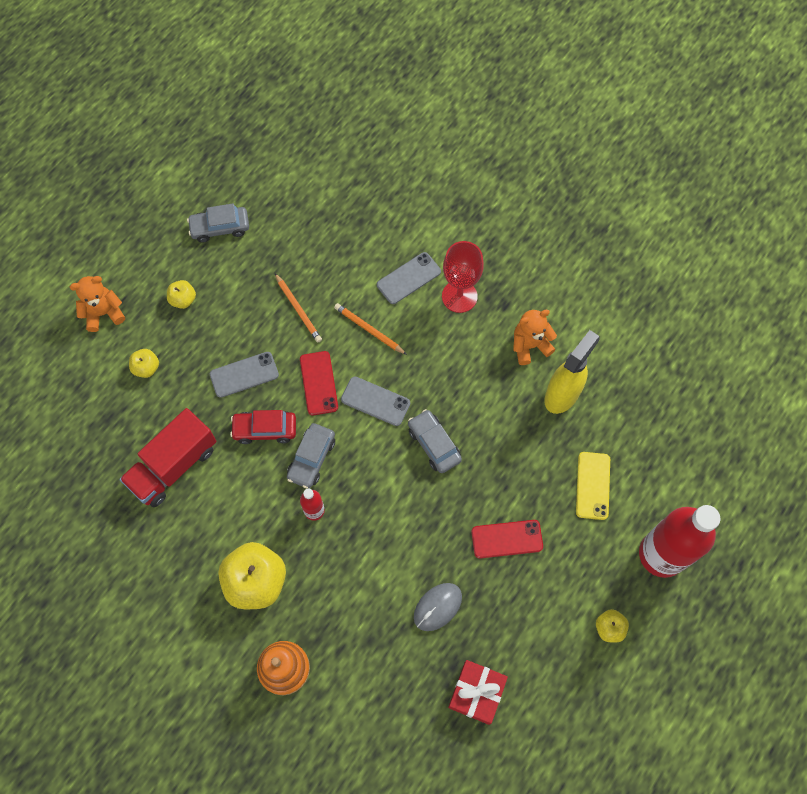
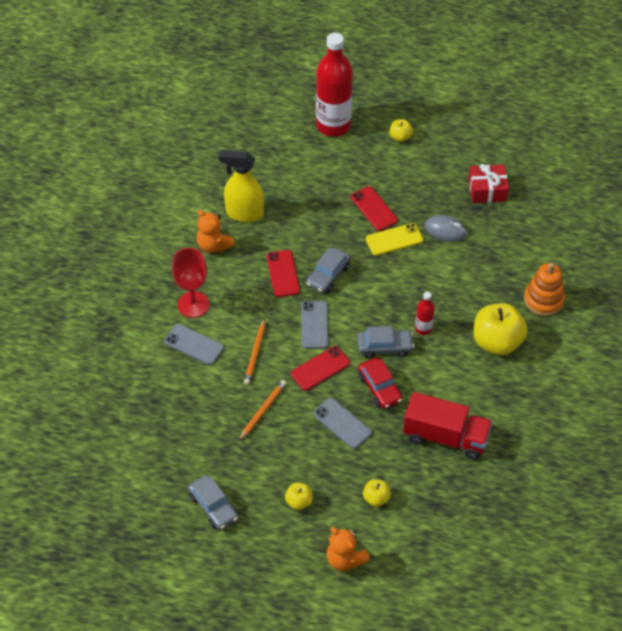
camera: 115 degrees left, 15 degrees down
(458, 399) = (283, 274): none -> red phone
(592, 485) = (306, 175): yellow phone -> yellow phone (394, 239)

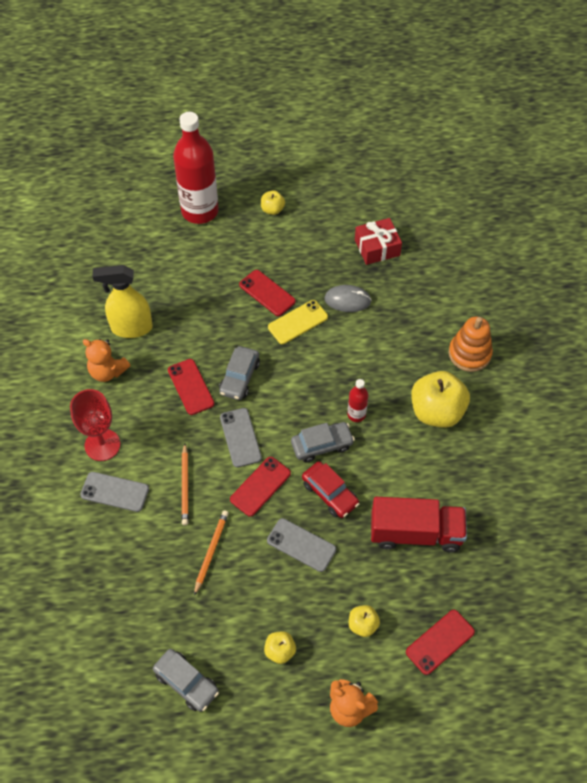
camera: 15 degrees left, 5 degrees up
(439, 527) = (440, 642): none -> red phone

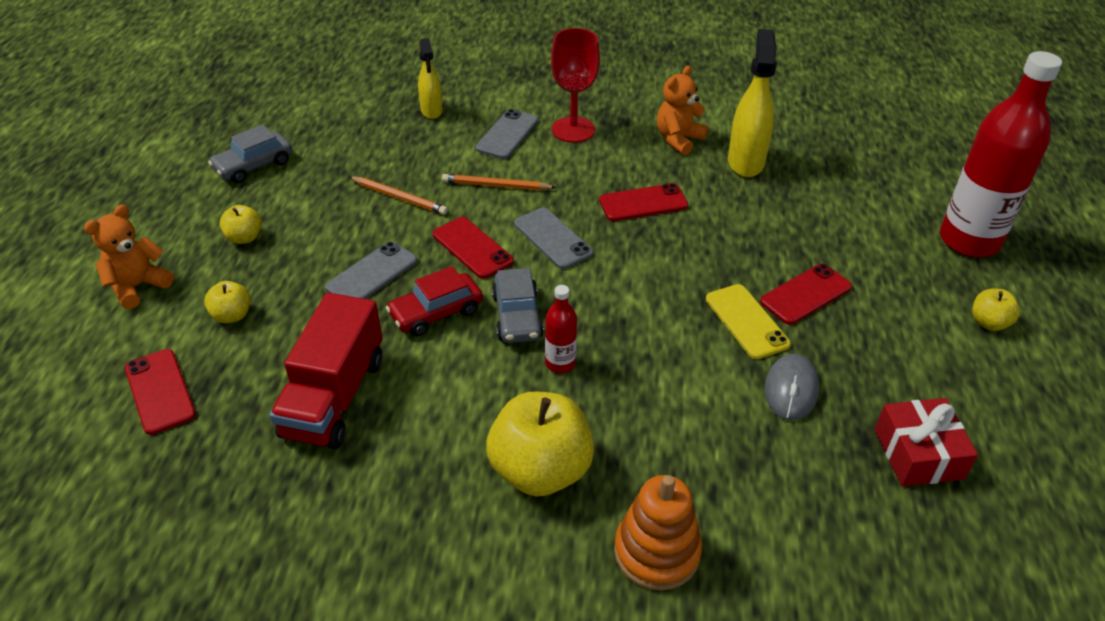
camera: 100 degrees right, 15 degrees down
(85, 559) = (431, 111): none -> yellow spray bottle
(239, 378) = (650, 248): grey car -> none
(240, 437) = (552, 238): grey phone -> grey phone turned 60 degrees clockwise

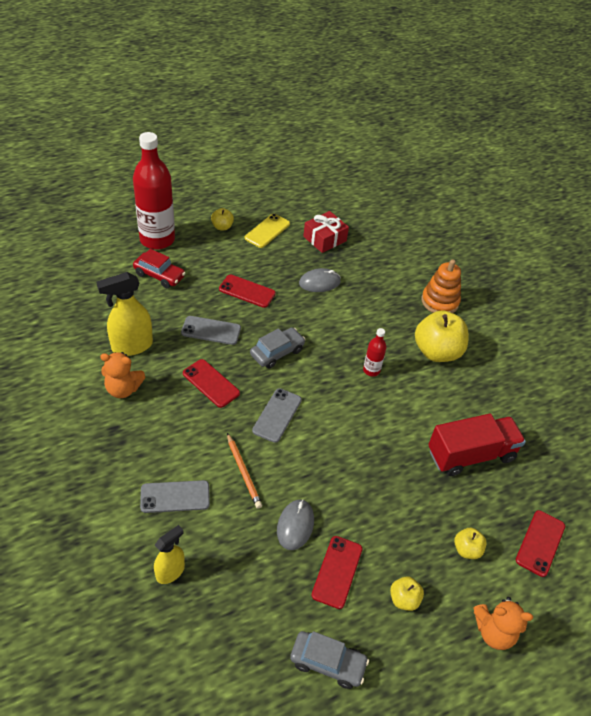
camera: 125 degrees left, 5 degrees up
(372, 274) = (377, 494): grey phone -> grey phone (211, 330)
(399, 197) = (295, 525): orange pencil -> grey mouse
(436, 313) = (380, 442): red car -> red car (159, 275)
(472, 248) = (315, 453): red phone -> red phone (337, 572)
(517, 316) = (354, 403): grey car -> grey car (277, 352)
(573, 130) = (144, 456): red goblet -> none
(746, 321) = (285, 308): yellow phone -> yellow phone (267, 231)

